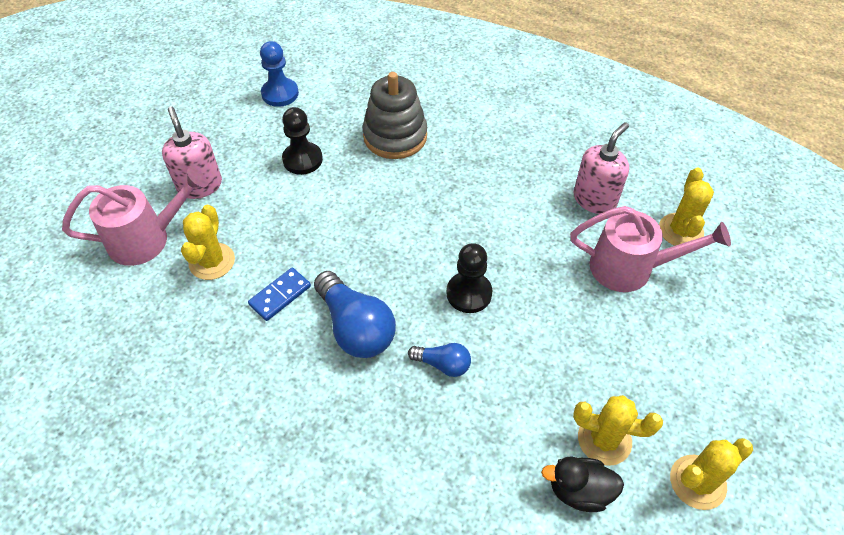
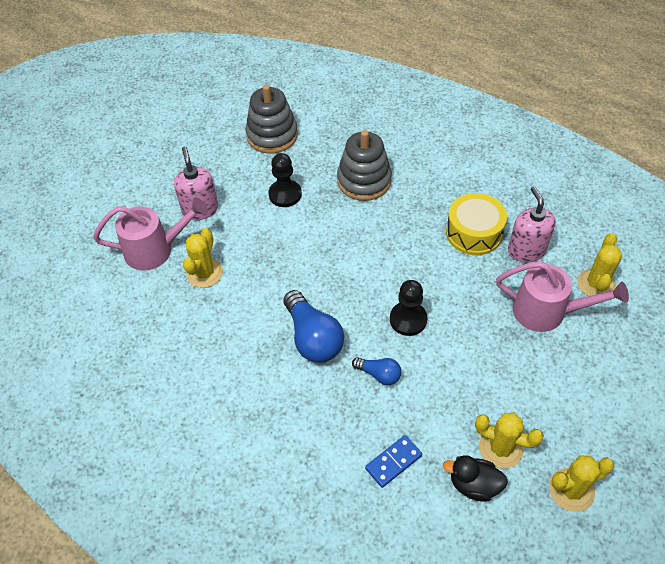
camera: 10 degrees right, 0 degrees up
(280, 94) = (272, 135): blue pawn -> grey stacking toy
(280, 295) = (256, 306): blue domino -> blue domino (393, 462)
(531, 185) = (474, 233): none -> yellow drum
(594, 199) = (526, 250): pink soap dispenser -> pink soap dispenser turned 60 degrees counterclockwise

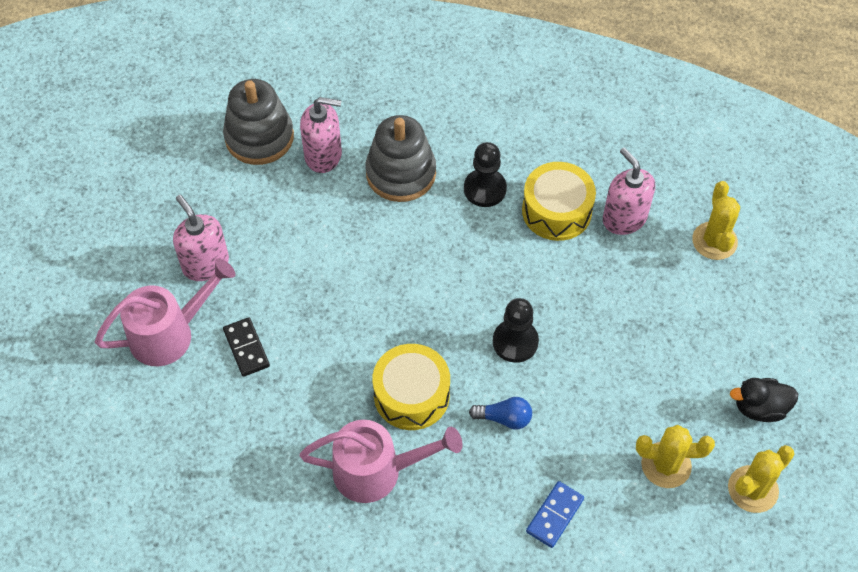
camera: 20 degrees left, 5 degrees up
(204, 273) = (246, 348): yellow cactus -> black domino
(285, 194) = (307, 216): black pawn -> black pawn (485, 189)
(312, 157) = (323, 155): none -> pink soap dispenser
(313, 338) = (411, 395): blue light bulb -> yellow drum
(474, 485) = (649, 514): black duck -> black duck (759, 408)
(548, 312) = (670, 290): pink watering can -> pink watering can (378, 471)

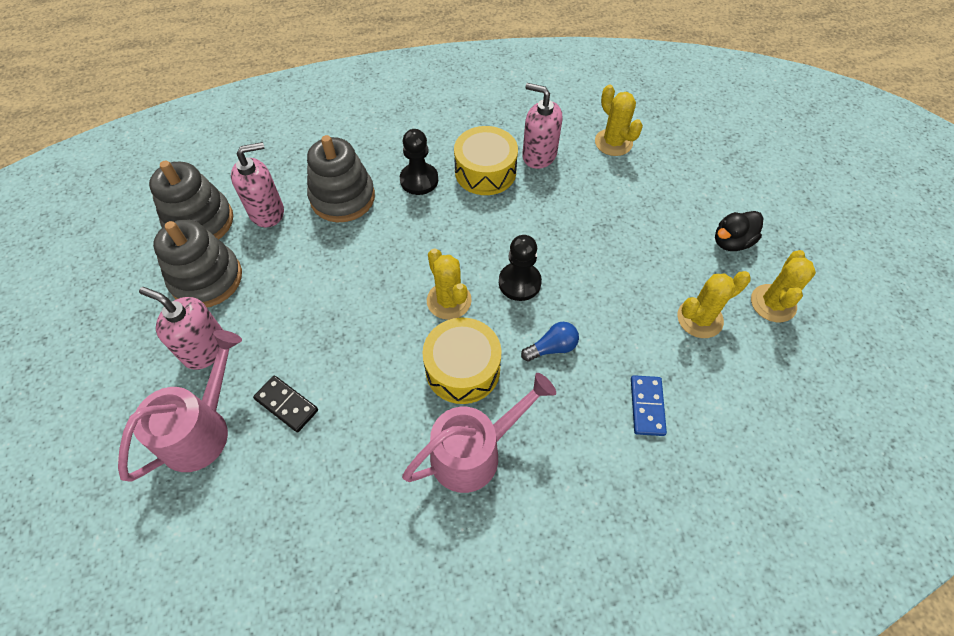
camera: 30 degrees left, 0 degrees up
(238, 198) = (207, 279): none -> grey stacking toy
(438, 326) = (449, 301): none -> yellow cactus

